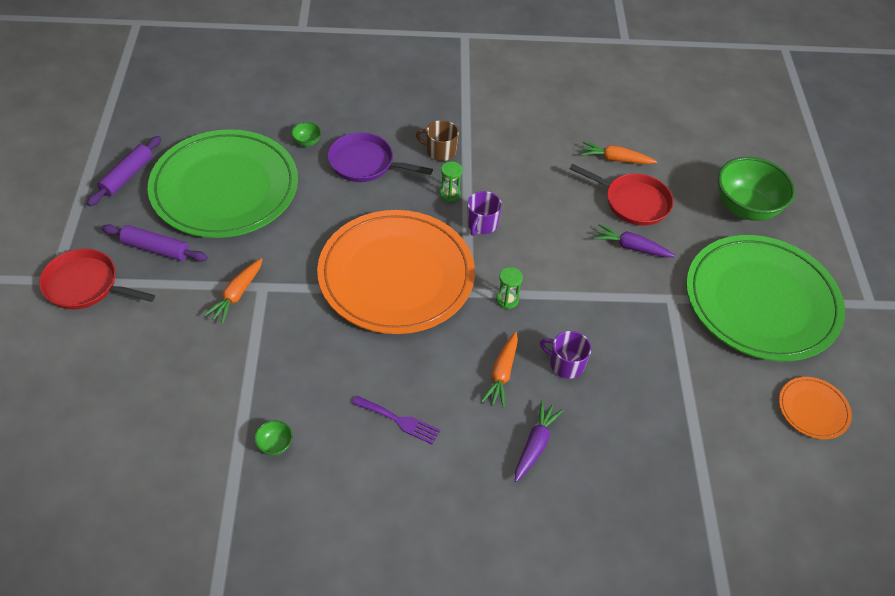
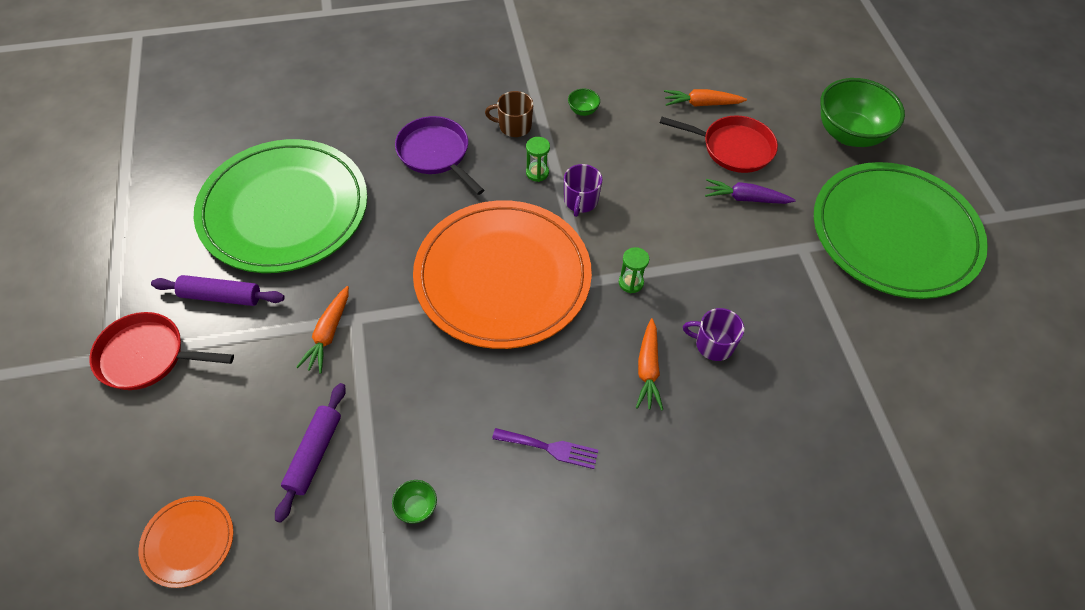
camera: 10 degrees left, 5 degrees up
(127, 176) = (167, 215): purple rolling pin -> purple rolling pin (314, 454)
(307, 142) = (365, 140): green bowl -> green bowl (583, 111)
(365, 163) = (436, 154): purple pan -> purple pan turned 45 degrees clockwise
(535, 445) = (706, 445): purple carrot -> none
(813, 409) = (981, 344): orange plate -> orange plate (188, 542)

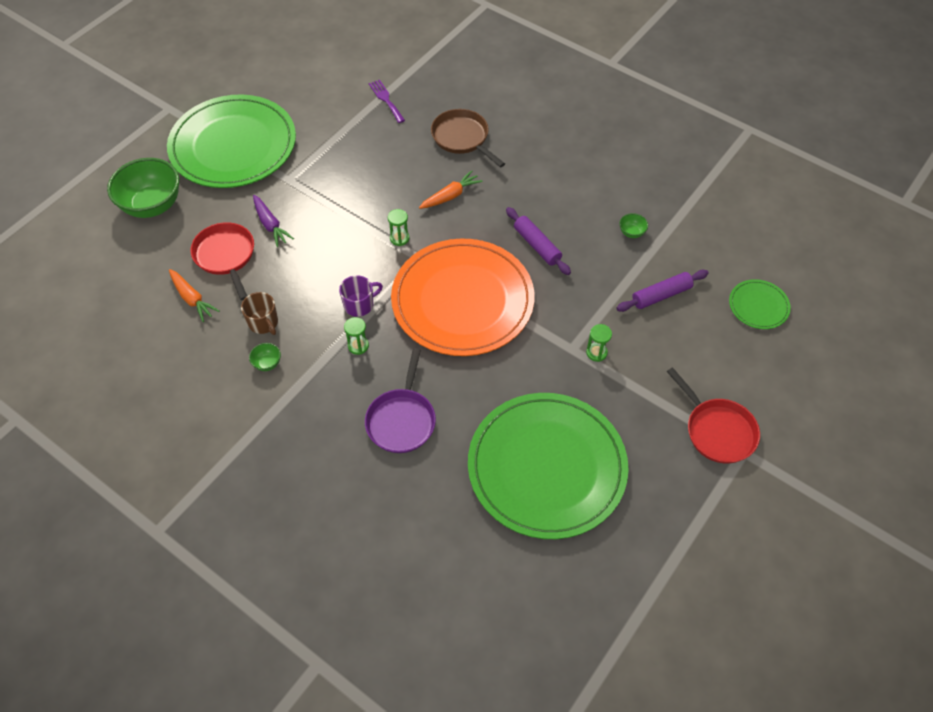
camera: 130 degrees left, 0 degrees up
(188, 542) = (758, 306): orange plate -> green plate
(221, 296) = (642, 434): purple rolling pin -> purple rolling pin (537, 245)
(328, 334) = (596, 353): orange carrot -> green hourglass
(514, 126) = (325, 393): brown mug -> brown mug (263, 322)
(550, 448) = (541, 205): purple fork -> purple fork (386, 99)
(713, 344) = (403, 179): purple mug -> none
(732, 454) = (462, 138): none -> brown pan

